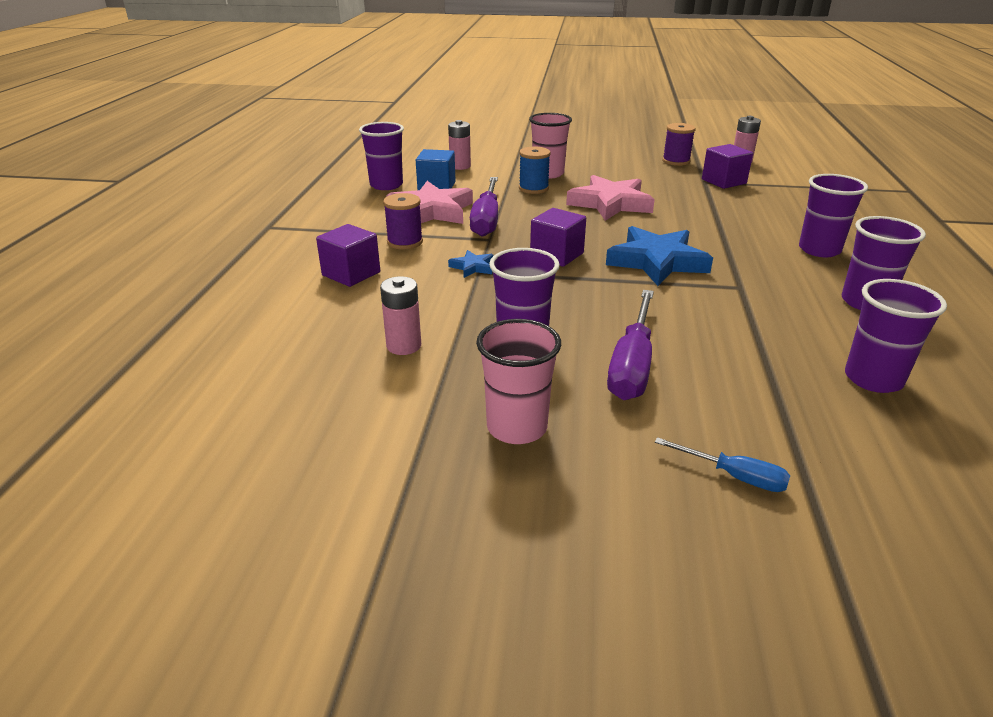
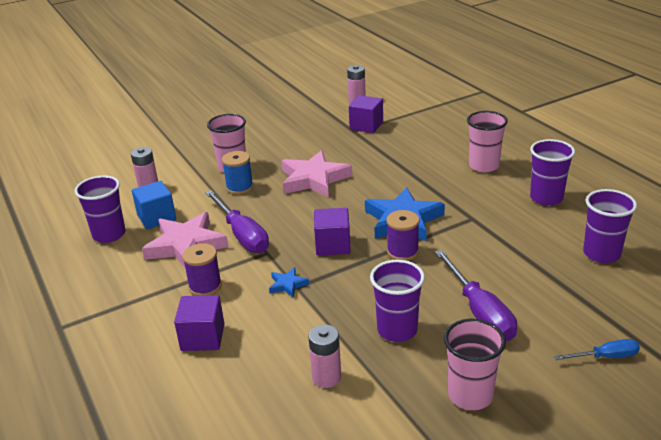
camera: 35 degrees left, 0 degrees up
(676, 161) = (313, 117): purple spool -> purple spool (402, 251)
(819, 250) = (483, 166): purple cup -> pink cup

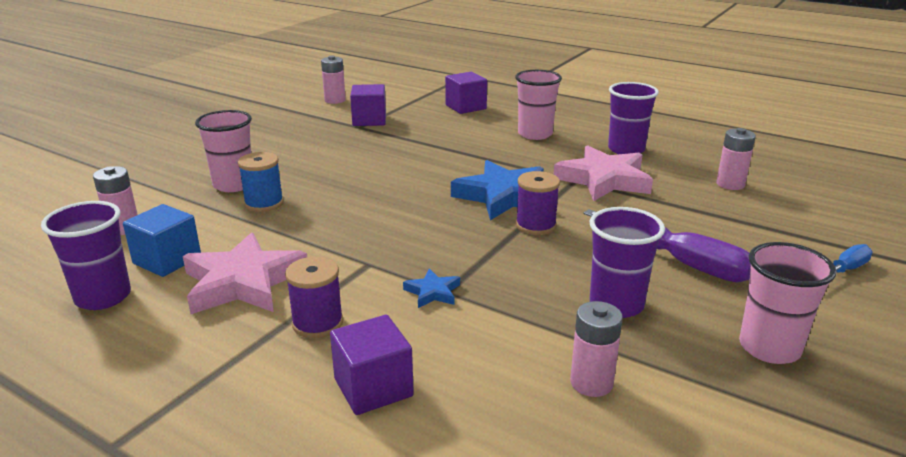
camera: 30 degrees left, 5 degrees down
(242, 235) = (316, 253): purple screwdriver -> none
(313, 179) = (356, 178): pink star -> pink star (604, 180)
(333, 245) = (447, 237): purple cube -> purple cube (465, 107)
(601, 254) = (730, 184): purple cup -> pink battery

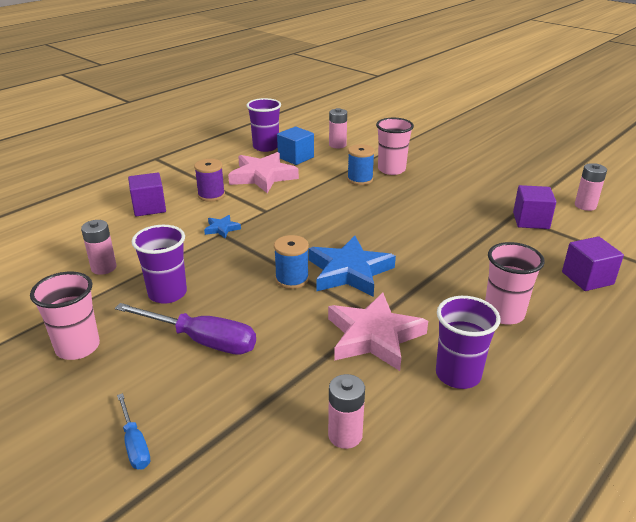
camera: 100 degrees right, 5 degrees up
(535, 225) = (292, 279): purple spool -> blue spool
(682, 263) = (202, 340): purple screwdriver -> purple screwdriver turned 120 degrees counterclockwise

